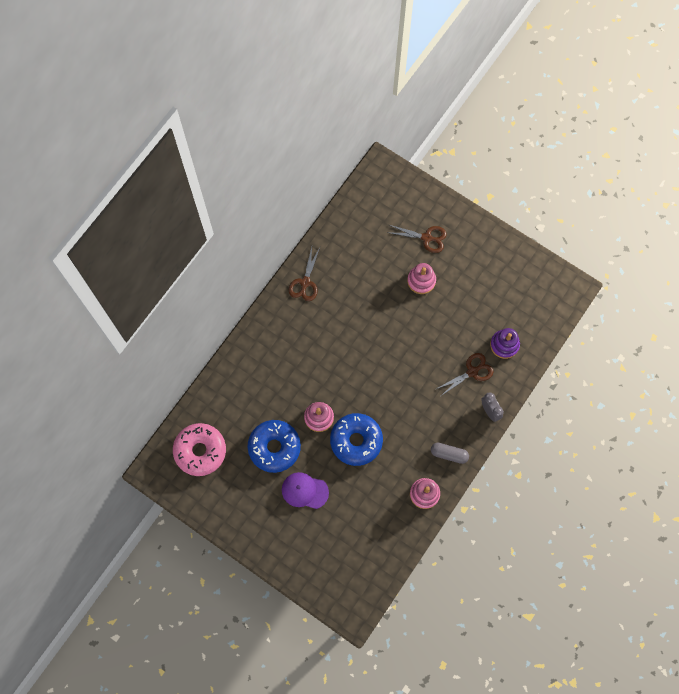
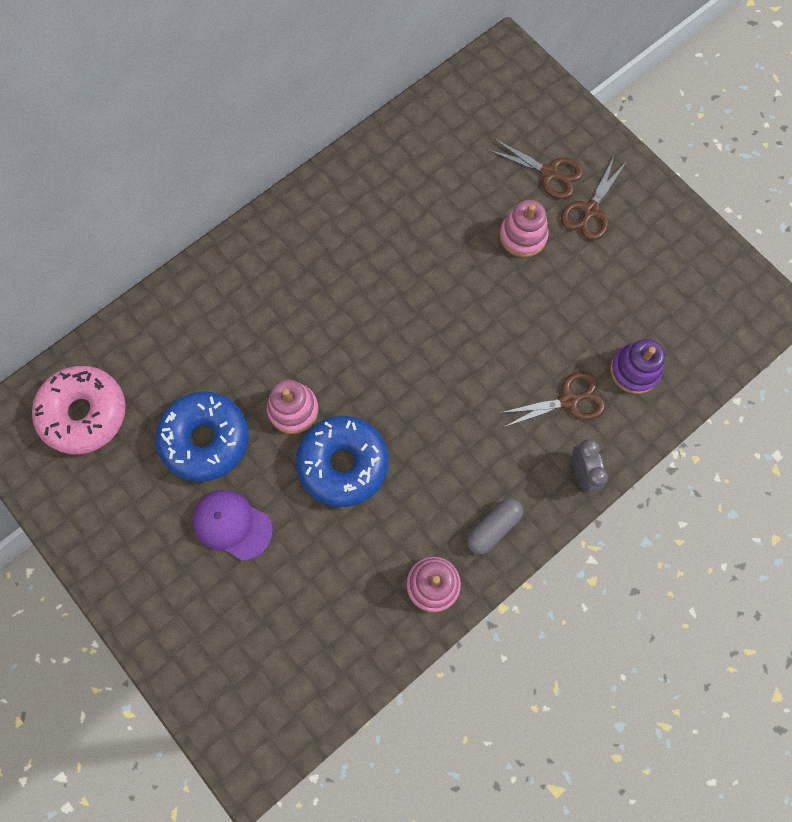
camera: 15 degrees right, 0 degrees up
(305, 282) = (336, 194): brown scissors -> brown scissors (590, 211)
(449, 454) = (493, 527): grey capsule -> grey capsule turned 75 degrees counterclockwise

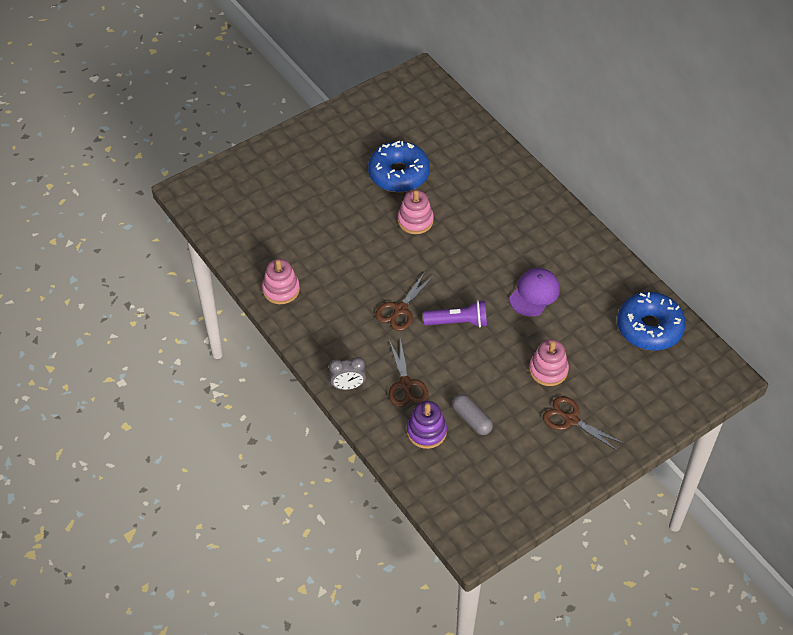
camera: 95 degrees right, 20 degrees down
(84, 413) = (423, 114): pink donut -> none
(232, 524) = (338, 186): purple cap -> purple cap (534, 293)
(343, 464) = (372, 246): blue donut -> blue donut (649, 328)
(462, 343) = (458, 322): none -> purple flashlight
(493, 527) = (315, 327): grey capsule -> grey capsule (471, 419)
(549, 173) = (606, 395): brown scissors -> brown scissors (400, 310)

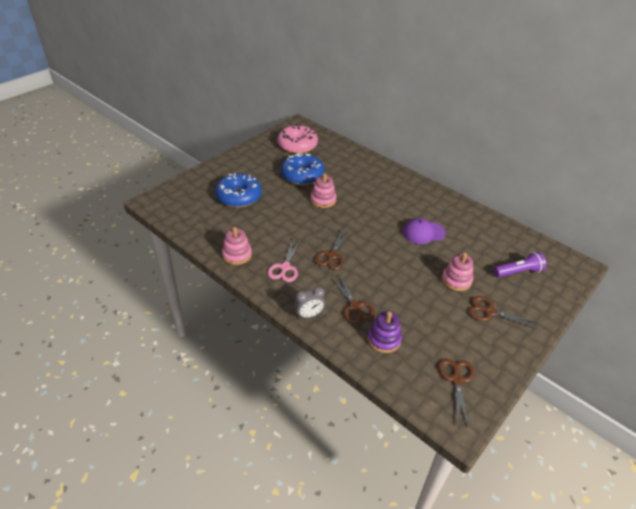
camera: 15 degrees left, 10 degrees down
(336, 317) = (285, 267): none -> pink scissors
(407, 117) = (297, 145): none -> pink donut
(458, 322) = (377, 258): purple flashlight -> purple flashlight (518, 272)
(471, 419) = (415, 324): grey capsule -> none
(492, 493) = (456, 379): none -> brown scissors
(534, 293) = (423, 232): purple cap -> purple cap turned 120 degrees counterclockwise
(649, 328) = (511, 243): blue donut -> blue donut (239, 196)

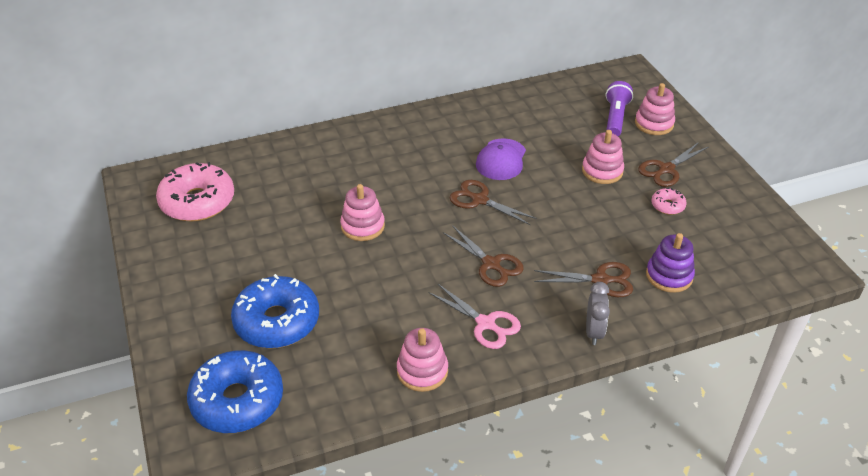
camera: 60 degrees left, 0 degrees up
(302, 175) = (283, 226): blue donut -> blue donut (237, 400)
(452, 322) = (667, 206): none -> pink donut
(456, 379) = (753, 241): brown scissors -> brown scissors (479, 200)
(533, 293) = (654, 124): none -> pink stacking toy

